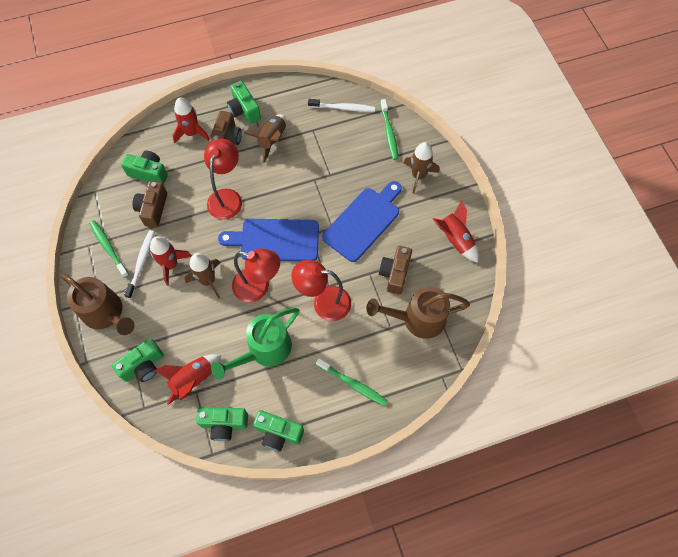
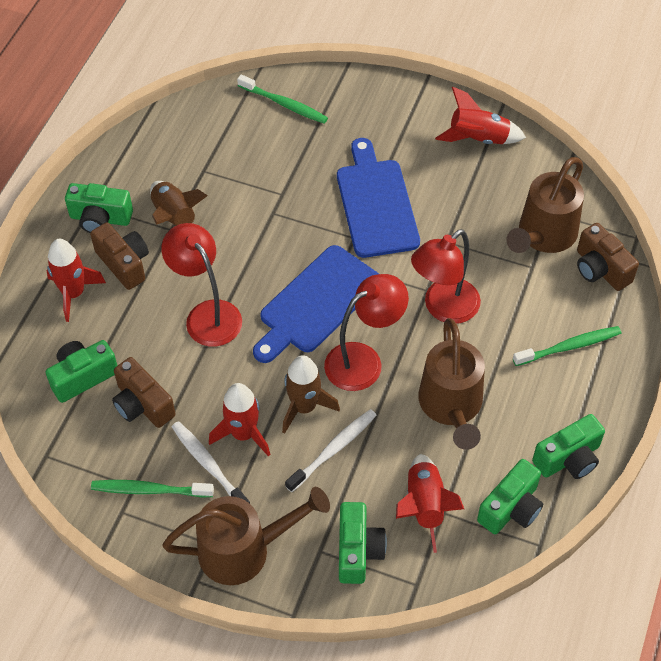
camera: 50 degrees left, 10 degrees down
(264, 350) = (451, 407): green watering can -> brown watering can
(343, 108) = (204, 123): white toothbrush -> white toothbrush (333, 450)
(395, 274) = (469, 219): brown camera -> brown camera (600, 269)
(418, 175) = (367, 116): brown rocket -> none

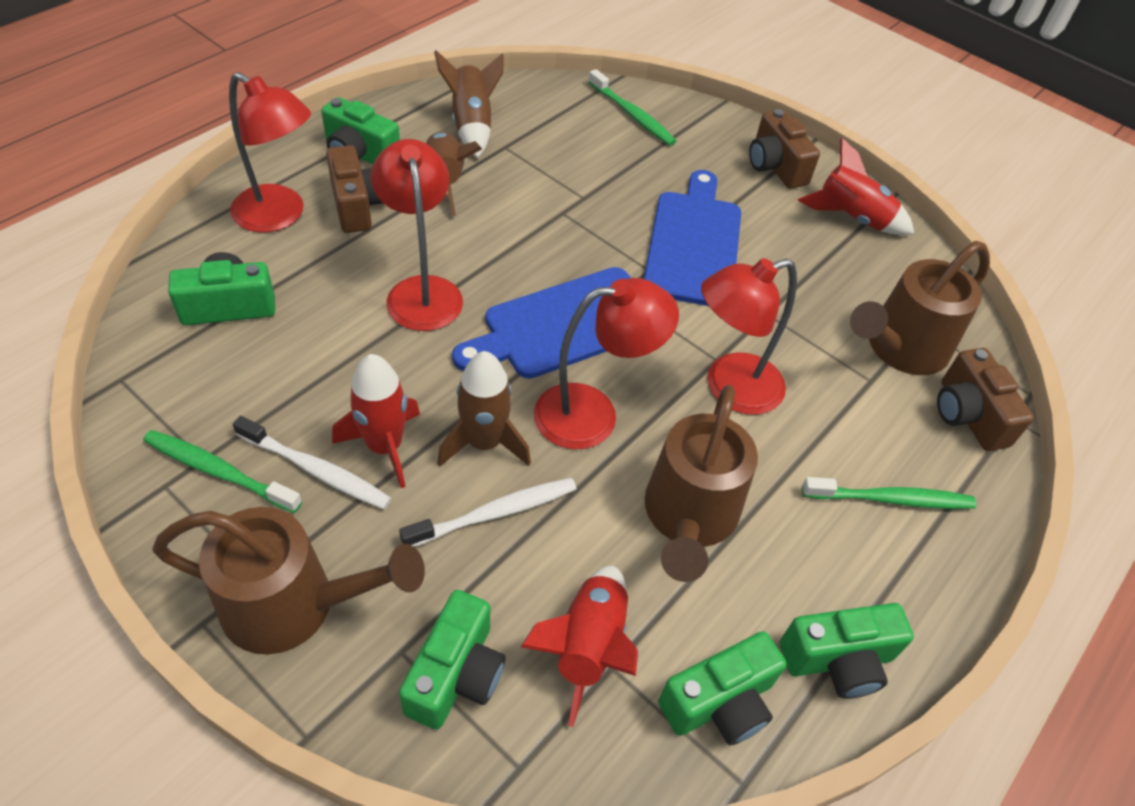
camera: 15 degrees right, 5 degrees down
(74, 293) = (279, 216): red rocket -> red lamp
(142, 404) = (279, 363): brown camera -> brown camera (775, 166)
(169, 160) = (472, 125): none -> brown rocket
(209, 465) = (316, 470): white toothbrush -> white toothbrush turned 135 degrees clockwise

